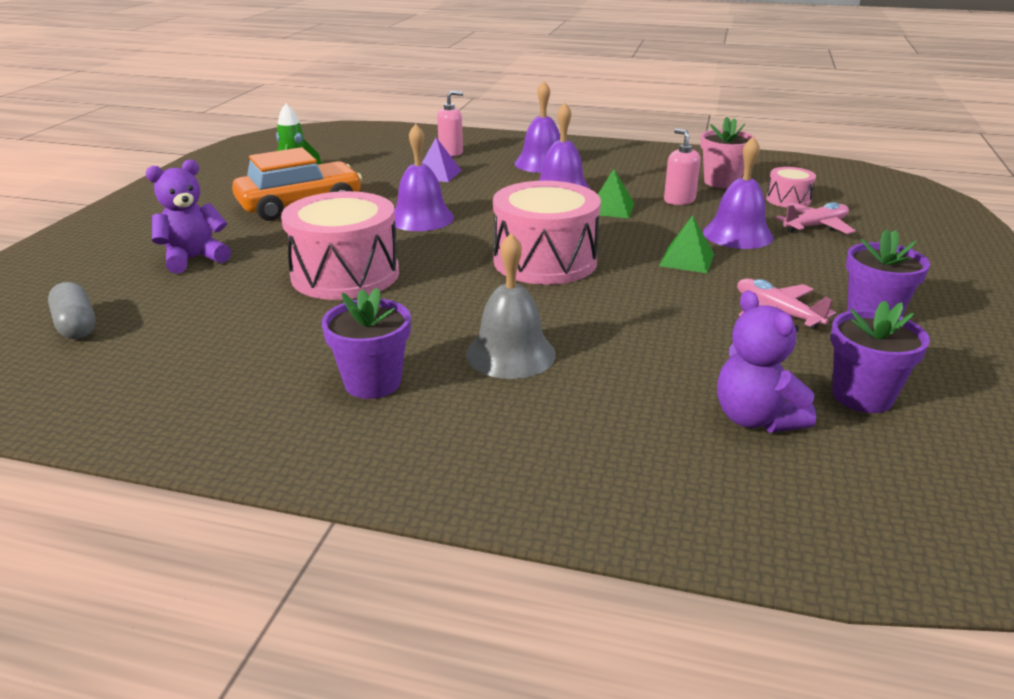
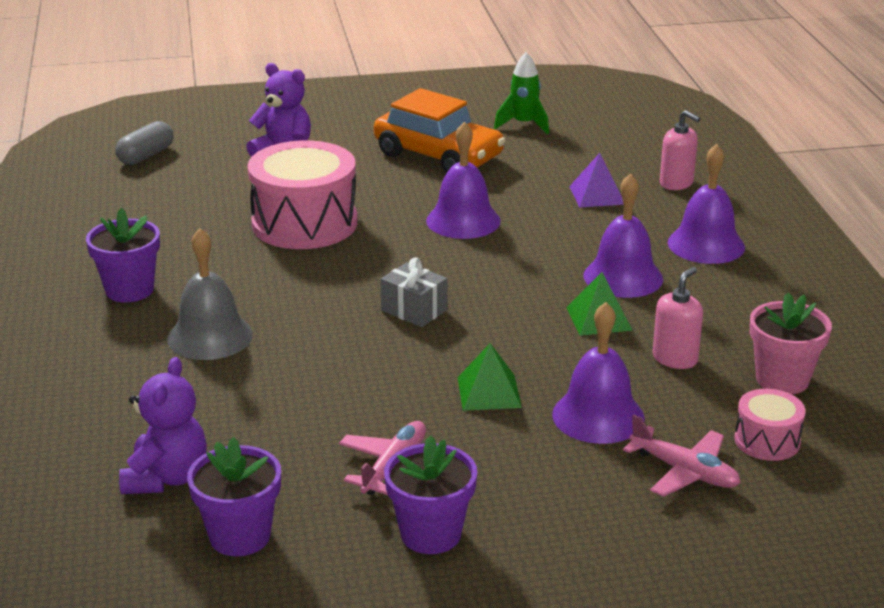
camera: 65 degrees right, 0 degrees up
(545, 261) = (414, 310): pink drum -> grey gift
(755, 418) = (166, 478): purple teddy bear -> purple teddy bear turned 150 degrees clockwise

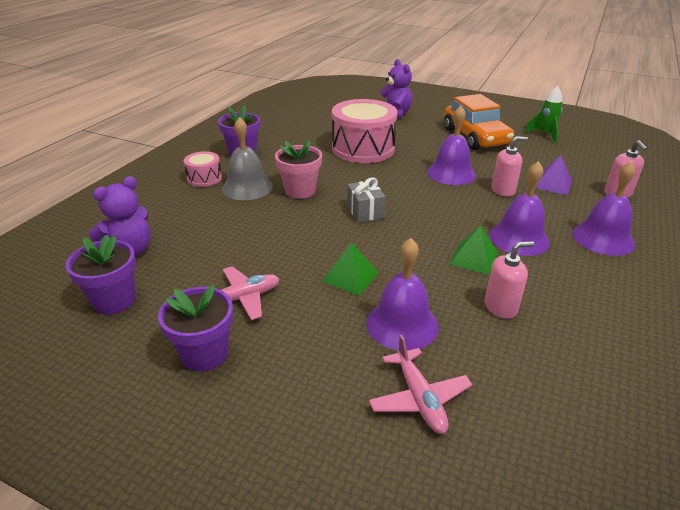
camera: 35 degrees right, 5 degrees up
(146, 156) = (329, 99): grey capsule -> none
(549, 223) = (503, 190): none -> pink soap dispenser
(767, 441) = (512, 406): pink drum -> pink drum (204, 178)
(782, 380) = (574, 360): pink flower pot -> pink flower pot (300, 191)

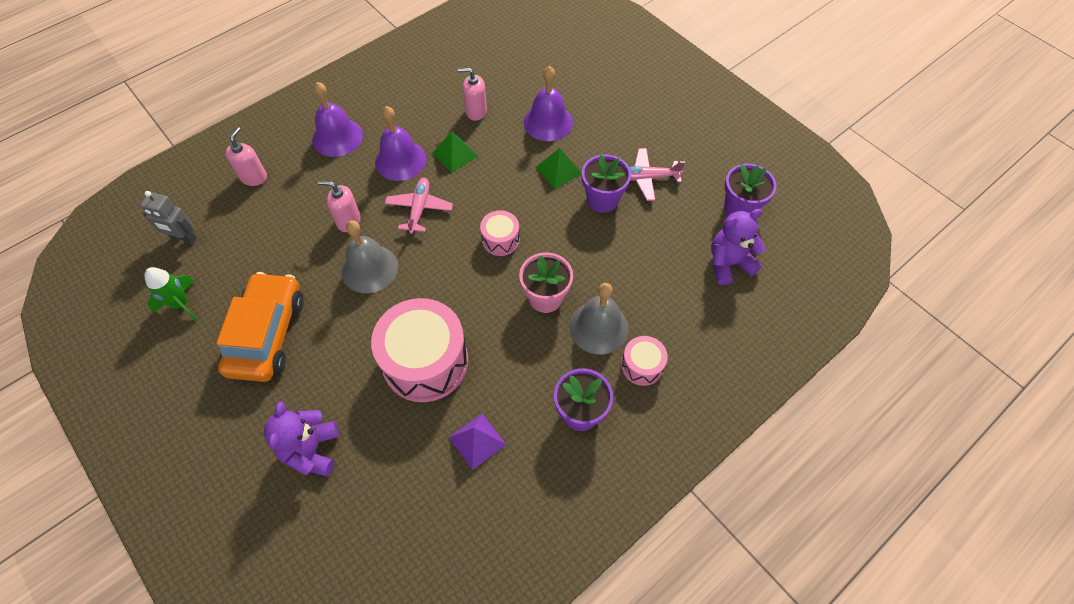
camera: 155 degrees left, 25 degrees up
(205, 354) = (680, 144): purple flower pot -> purple flower pot (602, 200)
(365, 211) = (500, 240): grey gift -> pink drum
(419, 398) = (569, 80): pink plane -> pink plane (419, 209)
(451, 173) = (369, 268): purple bell -> grey bell
(552, 184) = (292, 212): purple pyramid -> purple pyramid (477, 440)
(598, 155) = (184, 239): none -> grey robot

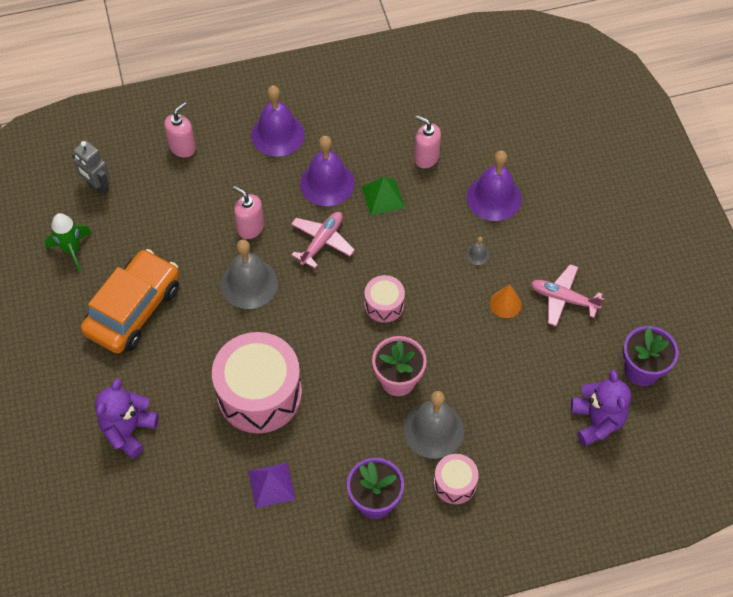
camera: 25 degrees right, 0 degrees up
(558, 170) = (477, 254): green pyramid -> grey bell
(602, 200) = (505, 304): purple flower pot -> orange cone
(728, 263) = (597, 421): purple teddy bear -> purple teddy bear turned 75 degrees clockwise

